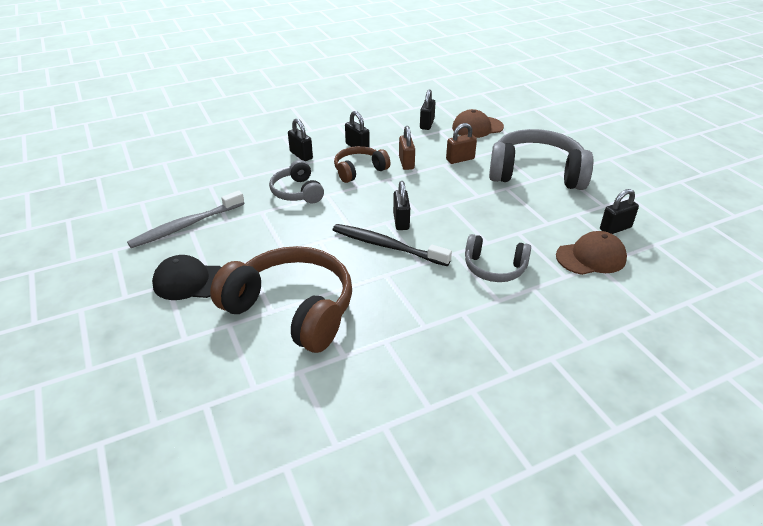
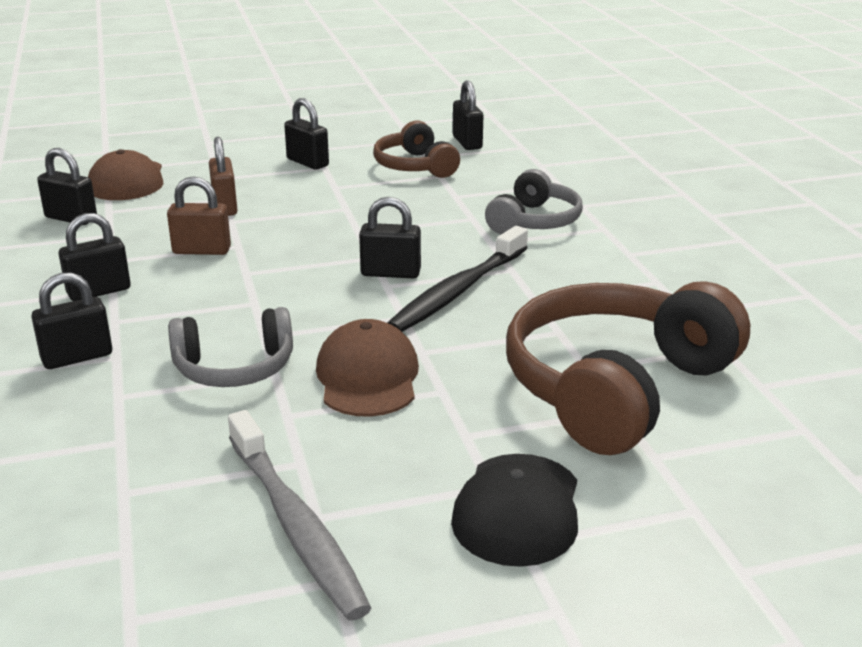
camera: 80 degrees left, 10 degrees down
(359, 170) = (195, 296): brown headphones -> brown headphones (415, 166)
(536, 173) = (307, 162): grey headphones -> black padlock
(591, 257) = (524, 165): brown cap -> brown cap (367, 377)

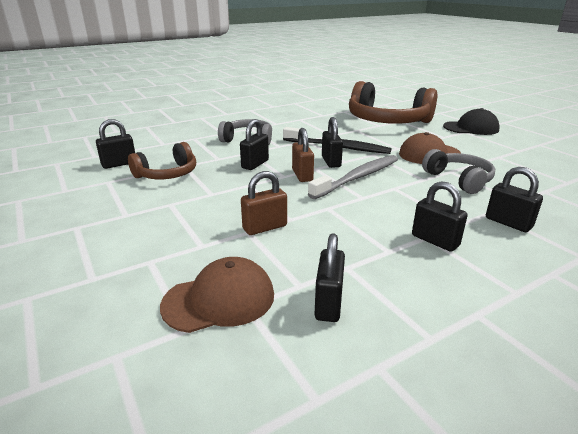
camera: 105 degrees left, 0 degrees up
(202, 250) = (345, 218): brown padlock -> brown padlock (302, 175)
(295, 525) = (528, 152): grey toothbrush -> grey toothbrush (358, 177)
(307, 162) = (160, 212): black padlock -> black padlock (255, 164)

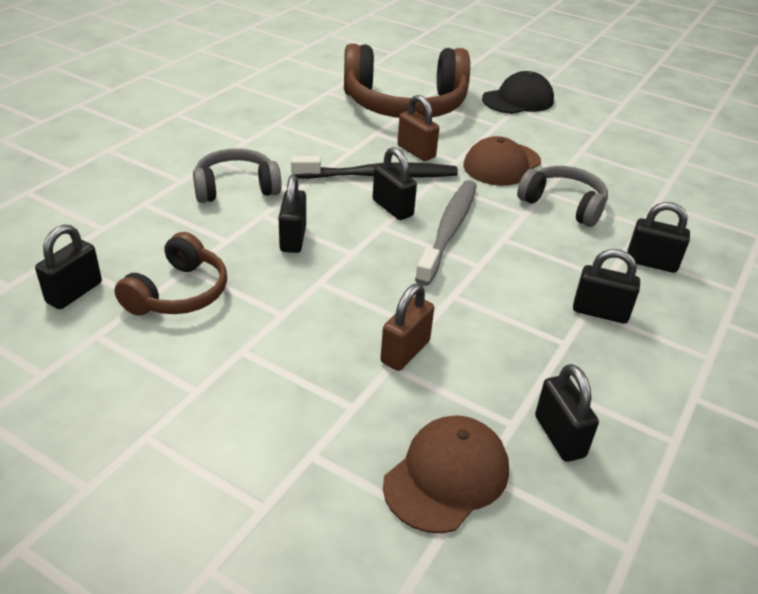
camera: 30 degrees left, 10 degrees up
(302, 175) = (376, 244): brown padlock -> brown padlock (416, 151)

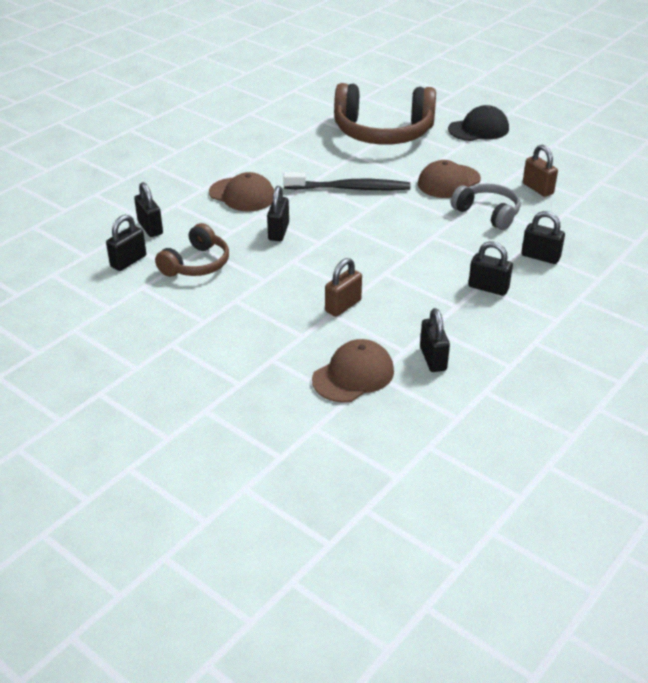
camera: 10 degrees right, 0 degrees up
(236, 188) = (242, 195): grey headphones -> brown cap
(392, 208) = (355, 212): black padlock -> black padlock (150, 228)
(416, 151) = (383, 170): brown padlock -> brown padlock (537, 189)
(449, 230) = (393, 229): grey toothbrush -> none

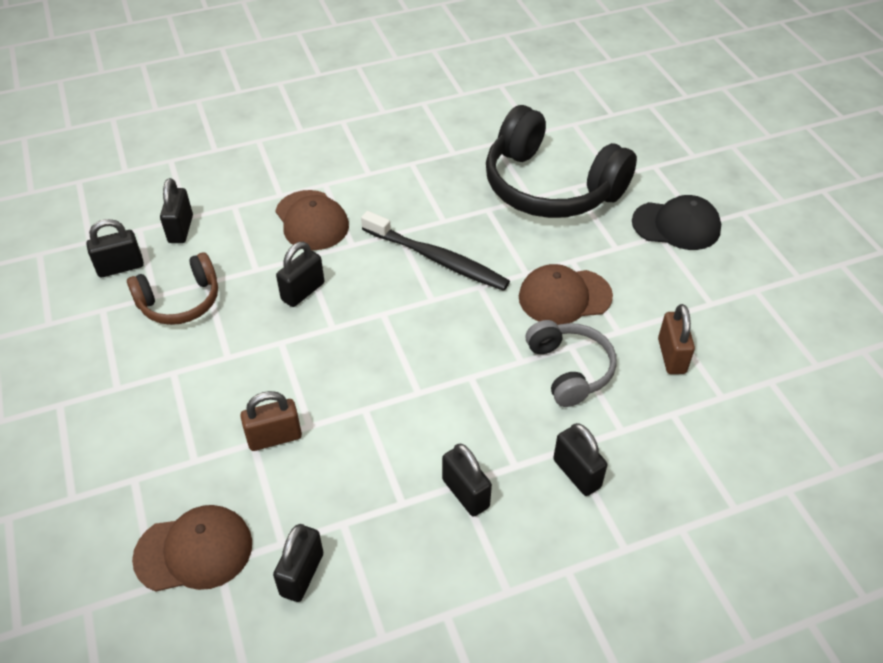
camera: 30 degrees right, 10 degrees up
(383, 132) = (550, 187): brown headphones -> black headphones

